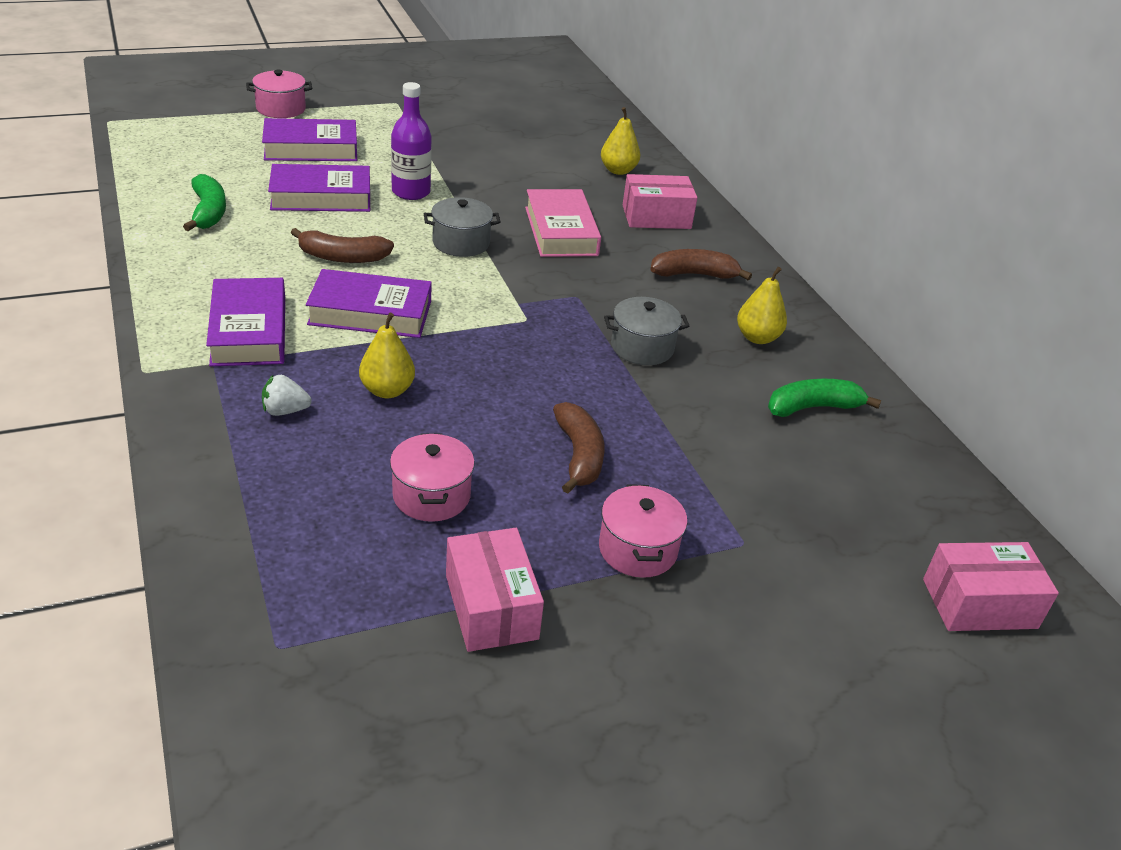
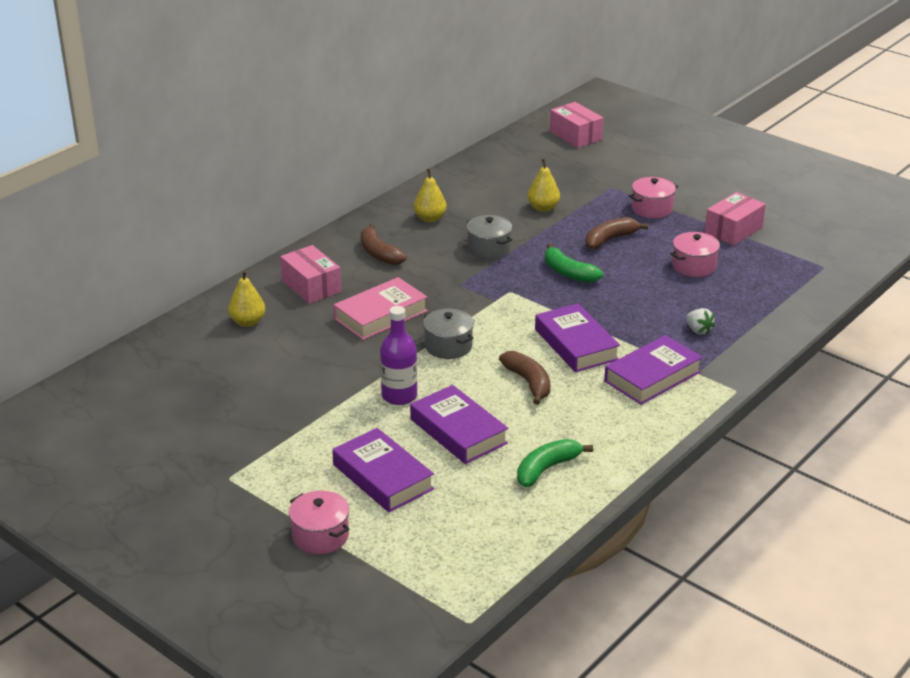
camera: 115 degrees left, 5 degrees down
(387, 390) = (638, 308): yellow pear -> yellow pear (543, 208)
(812, 407) = (480, 191): green banana -> green banana (568, 273)

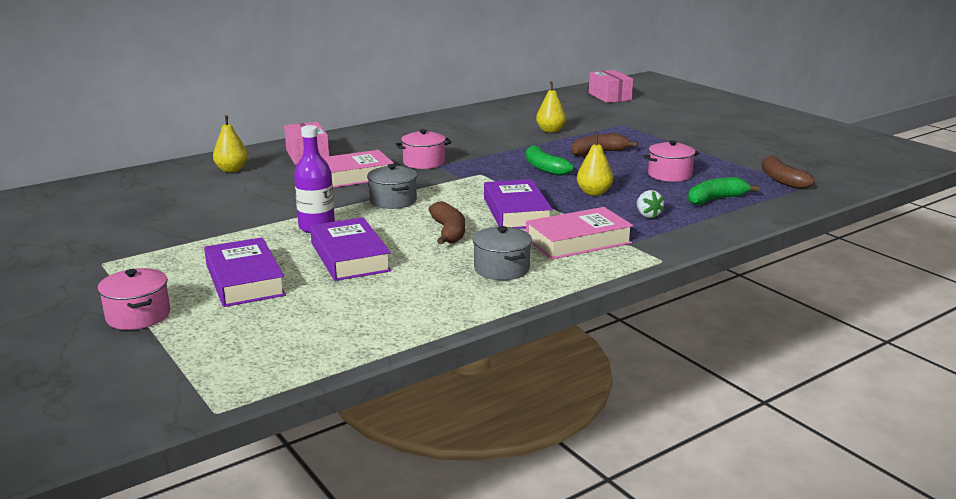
camera: 15 degrees right, 10 degrees down
(379, 253) = (384, 143): brown banana -> brown banana (782, 180)
(430, 218) = (446, 128): yellow pear -> yellow pear (594, 193)
(489, 248) = (482, 148): grey pot -> grey pot (501, 269)
(546, 469) = (415, 295): green banana -> green banana (715, 199)
(652, 209) = (651, 139): pink pot -> pink pot (424, 162)
(652, 376) = (578, 241): purple book -> pink book
(733, 230) = (723, 157): pink box -> none

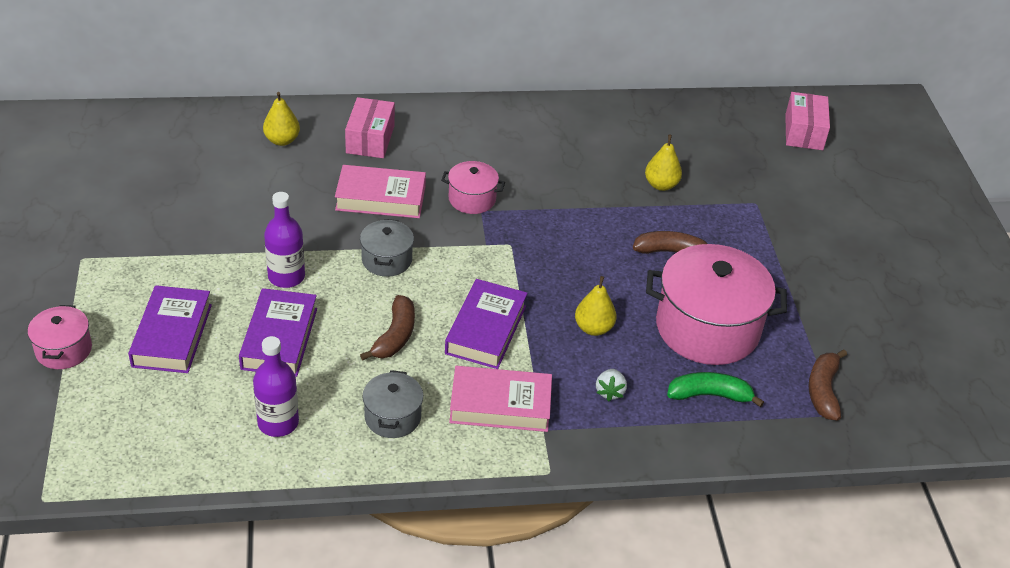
camera: 25 degrees right, 20 degrees up
(406, 298) = (278, 423): none -> purple bottle
(544, 168) = (585, 260): green banana -> none
(669, 175) = (707, 328): pink pot -> pink pot, size x2.02

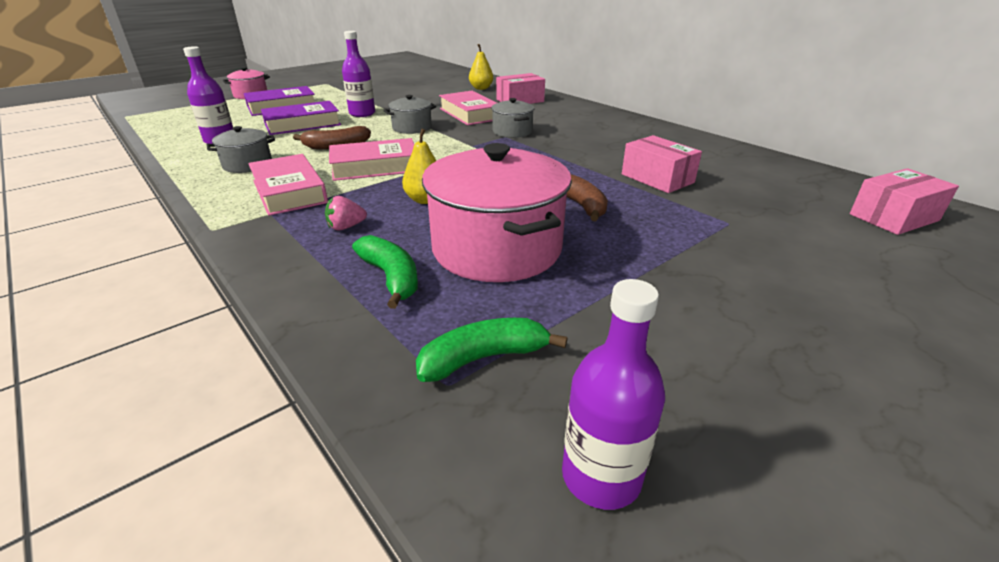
camera: 60 degrees right, 10 degrees down
(472, 199) = (512, 131): pink pot -> grey pot
(486, 329) = (375, 167): purple book -> pink book
(610, 392) = (346, 227): white strawberry -> pink strawberry
(661, 185) = (657, 178): yellow pear -> pink box
(823, 391) = (483, 358): brown banana -> green banana
(923, 392) = (601, 476): none -> purple bottle

